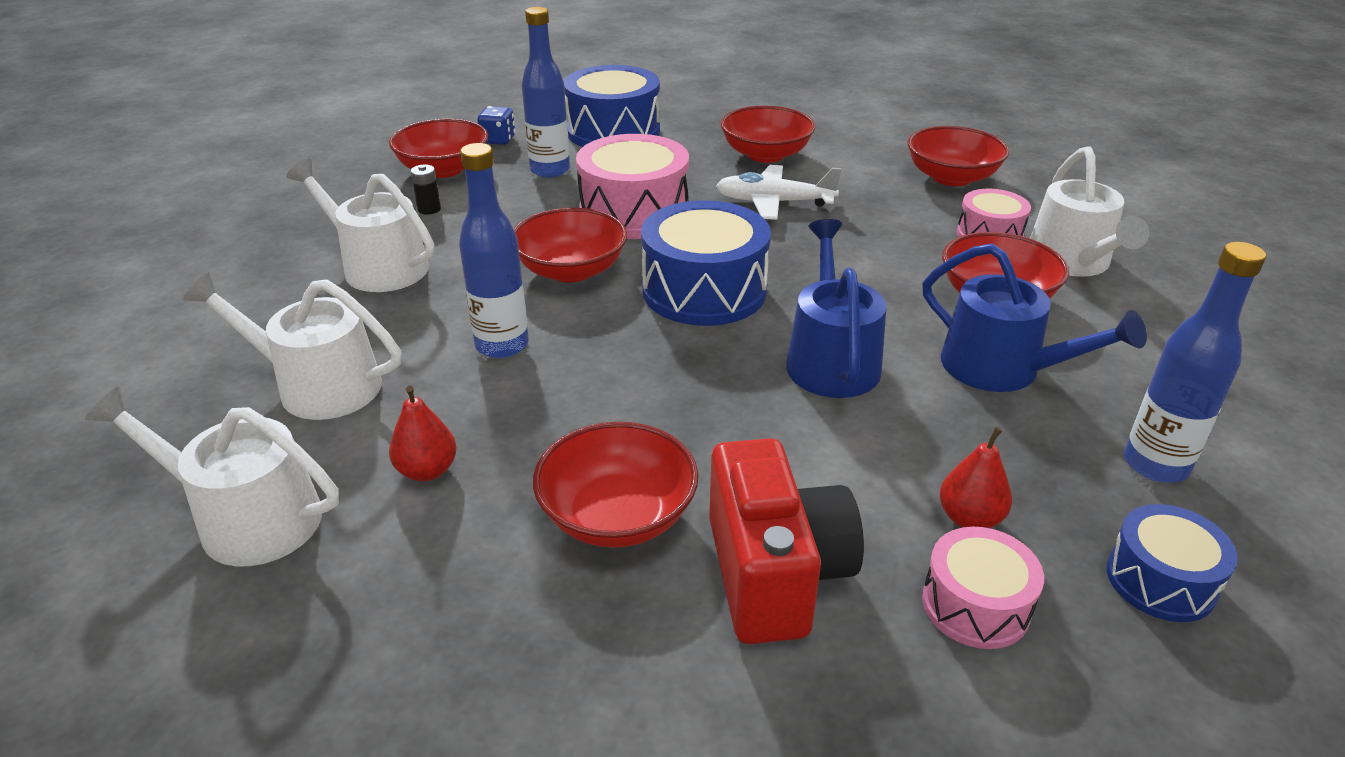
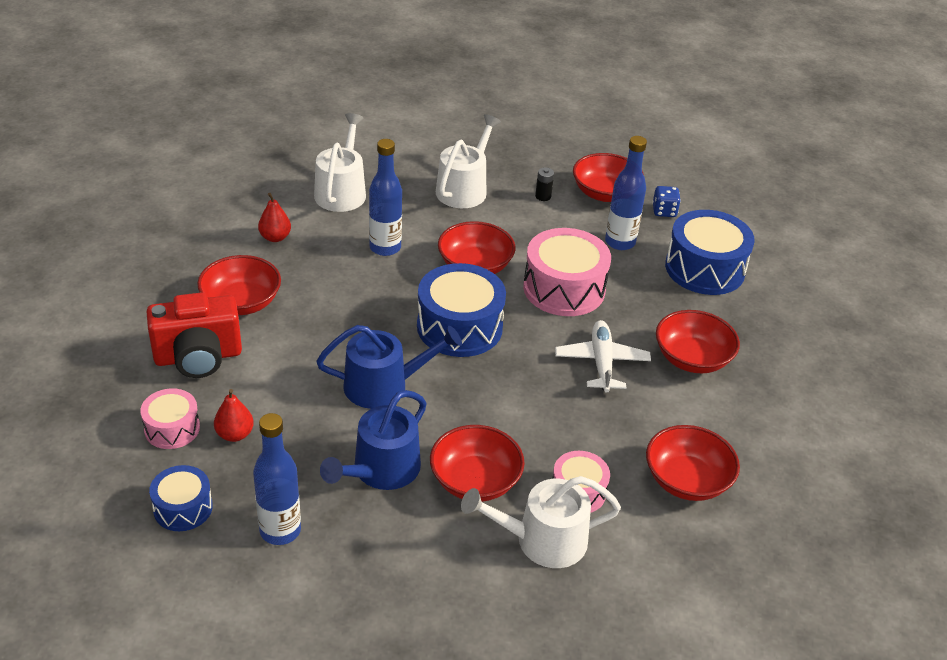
camera: 80 degrees right, 5 degrees up
(247, 518) = (243, 192): white watering can -> none

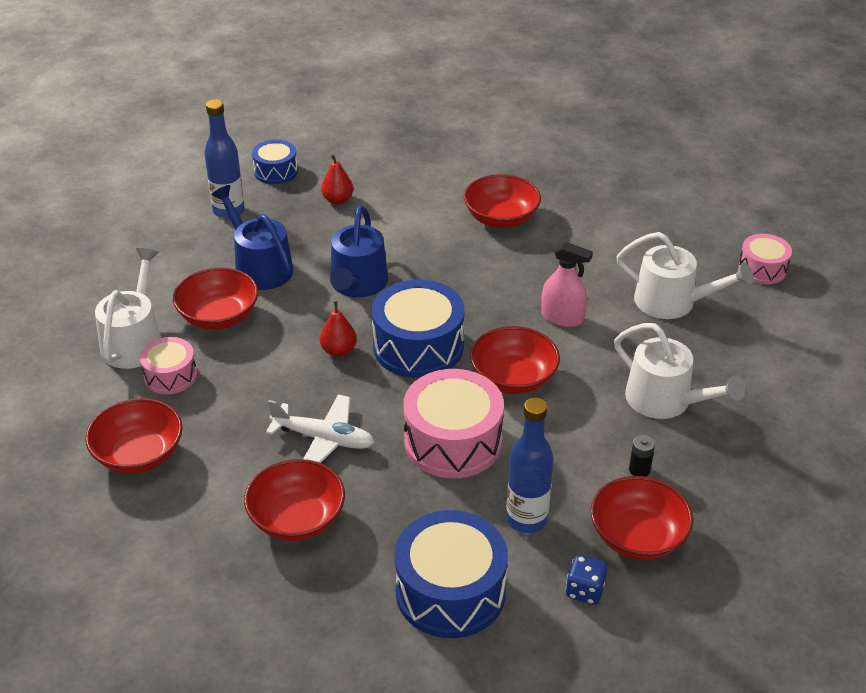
camera: 110 degrees right, 0 degrees up
(172, 428) = (358, 172): pink drum -> pink drum (762, 269)
(198, 357) = (436, 190): red camera -> none
(275, 237) = (596, 247): red pear -> red pear (339, 351)
(385, 247) = (562, 317): blue bottle -> pink spray bottle

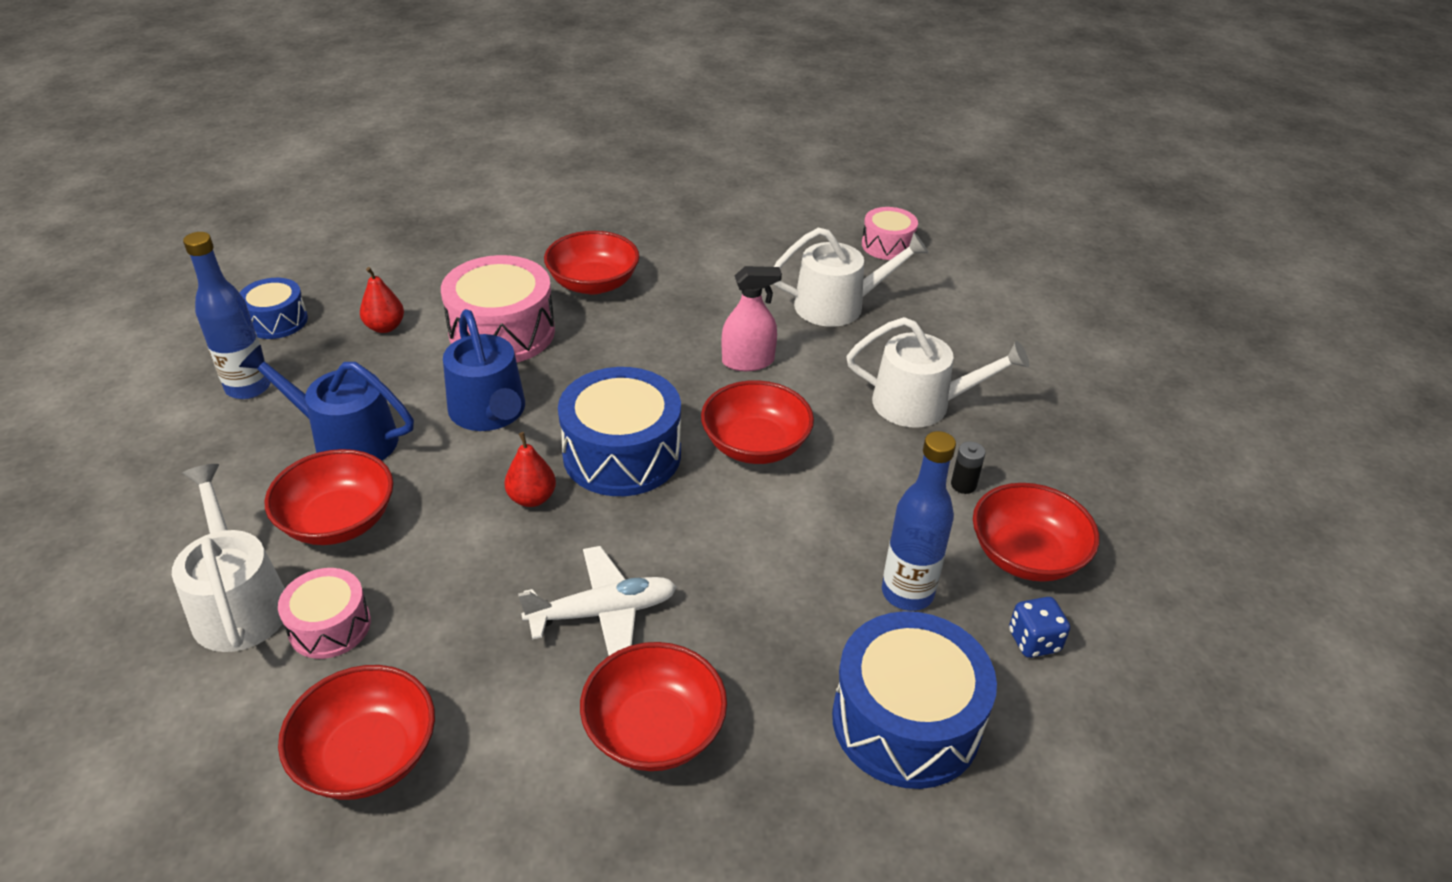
camera: 35 degrees left, 0 degrees up
(453, 441) = (753, 544): pink drum -> pink drum (502, 332)

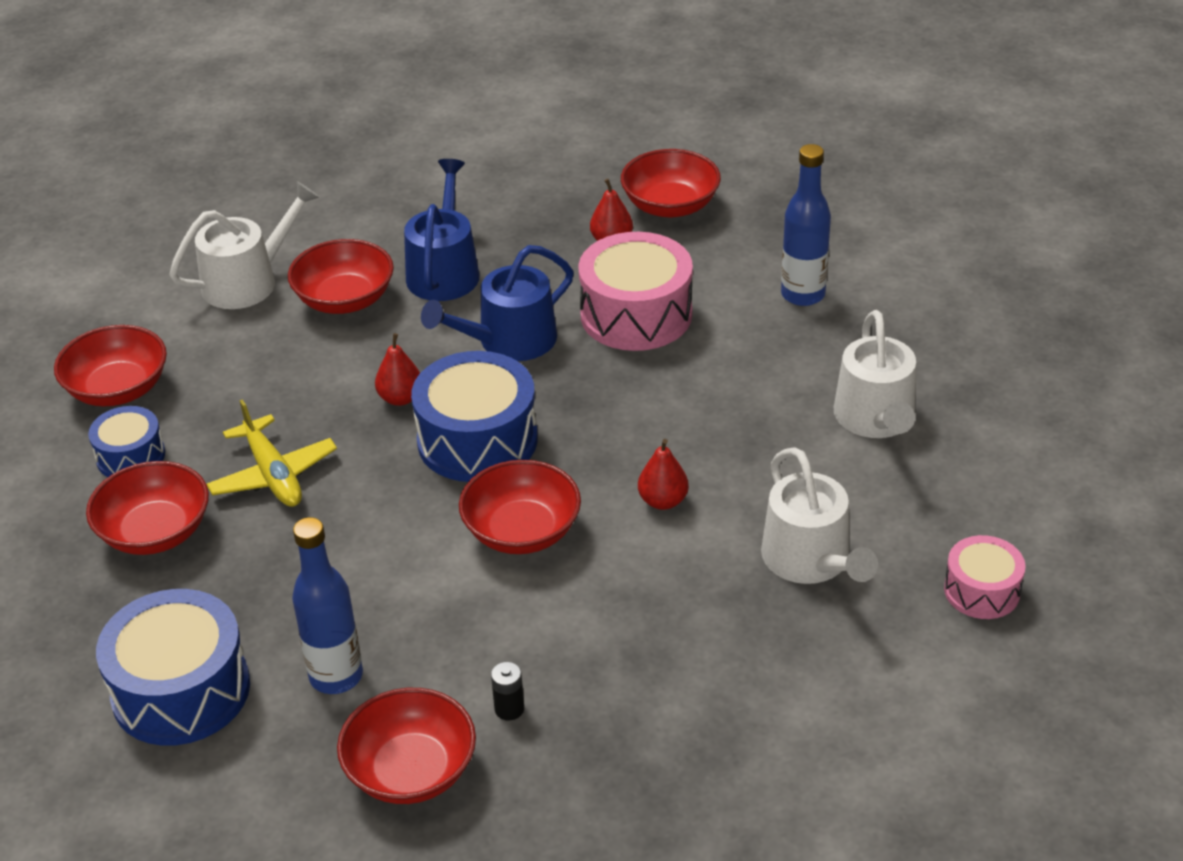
camera: 80 degrees right, 0 degrees up
(248, 387) = (493, 197): blue bottle -> blue bottle (803, 295)
(277, 321) = (592, 178): blue drum -> blue drum (130, 456)
(330, 626) = (233, 332): pink drum -> none
(593, 283) = (754, 354): red bowl -> red bowl (670, 205)
(603, 612) = (273, 475): white plane -> yellow plane
(748, 361) = (663, 501): pink spray bottle -> red pear
(921, 404) = (642, 659): white watering can -> white watering can (876, 419)
(1034, 641) = (290, 781): blue dice -> none

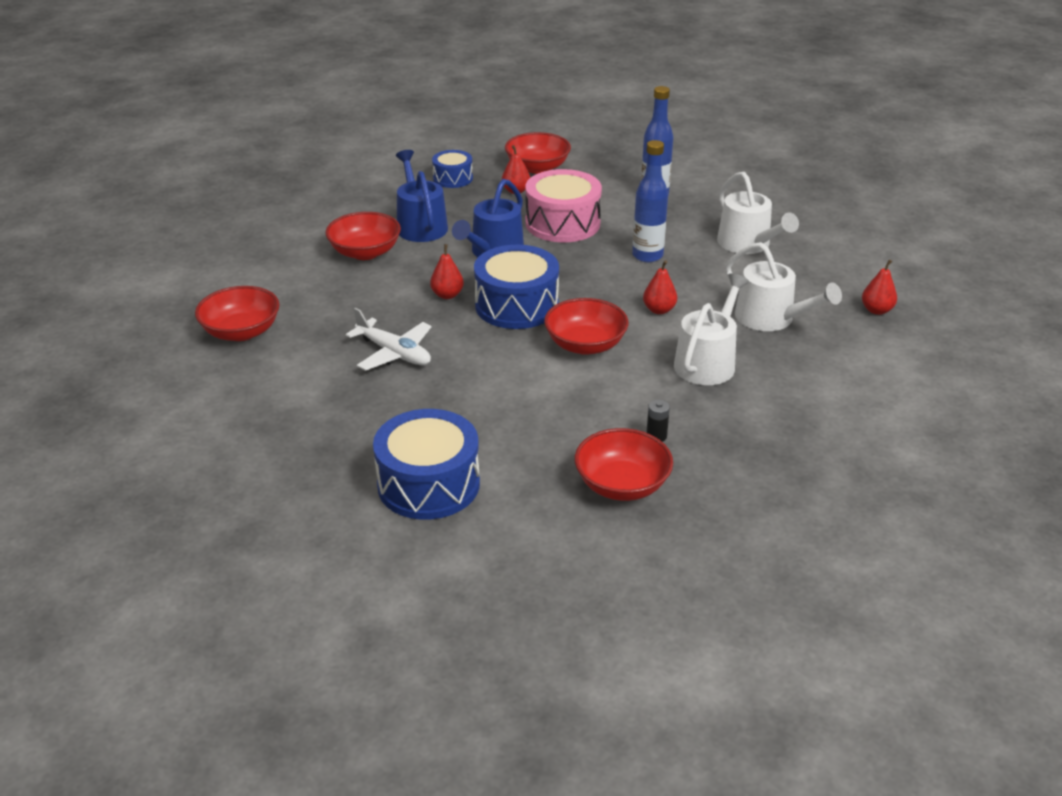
camera: 25 degrees left, 5 degrees down
(130, 456) = (282, 366): blue drum -> blue drum (453, 178)
(155, 532) = (336, 403): red bowl -> none
(248, 281) = (288, 256): white watering can -> white watering can (707, 362)
(273, 475) = (394, 353): yellow plane -> white plane
(336, 676) = (529, 448): blue bottle -> blue bottle (647, 256)
(982, 591) = (876, 310): pink drum -> red pear

